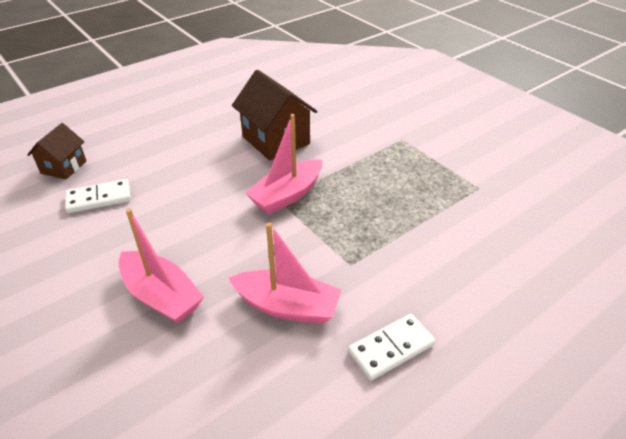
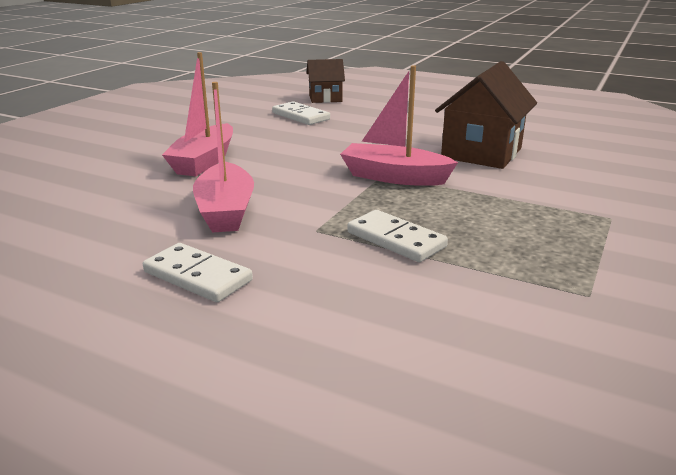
camera: 65 degrees right, 15 degrees down
(386, 231) = (395, 239): none -> white domino

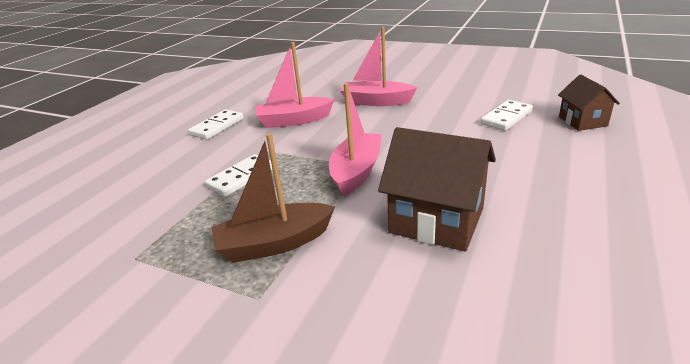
camera: 90 degrees right, 5 degrees up
(533, 213) = (274, 243): none -> brown boat

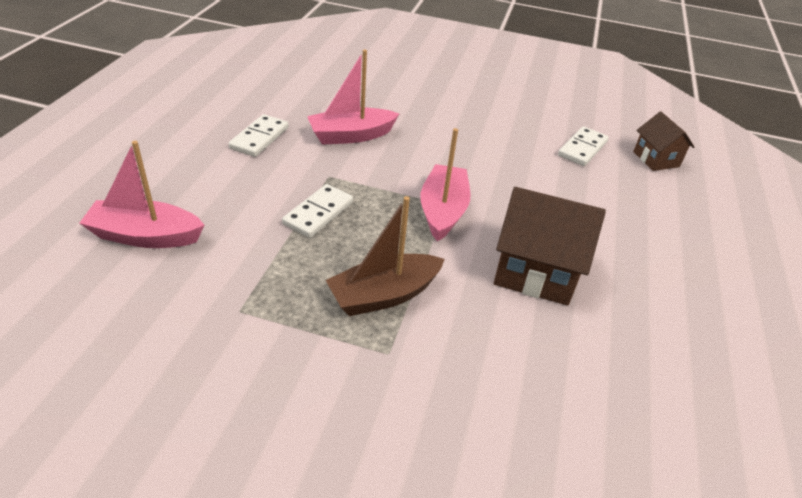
camera: 15 degrees left, 10 degrees up
(376, 101) = (439, 114): pink boat -> pink boat (145, 236)

